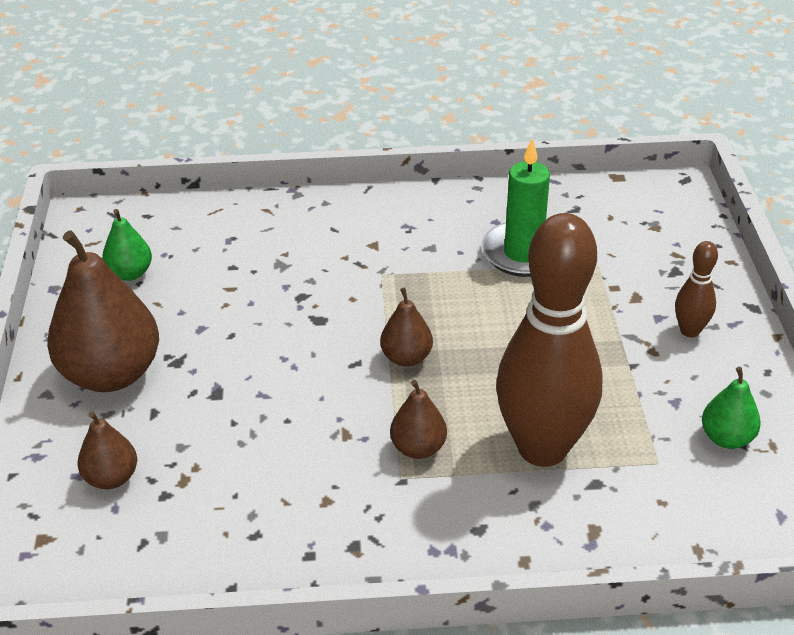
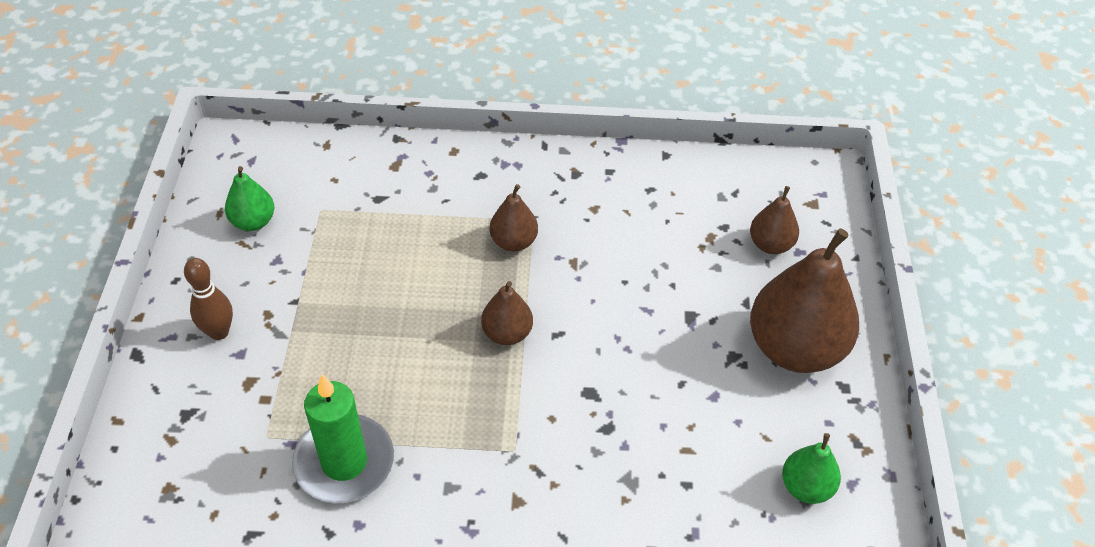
camera: 175 degrees left, 10 degrees up
(542, 448) = (410, 230): brown bowling pin -> none

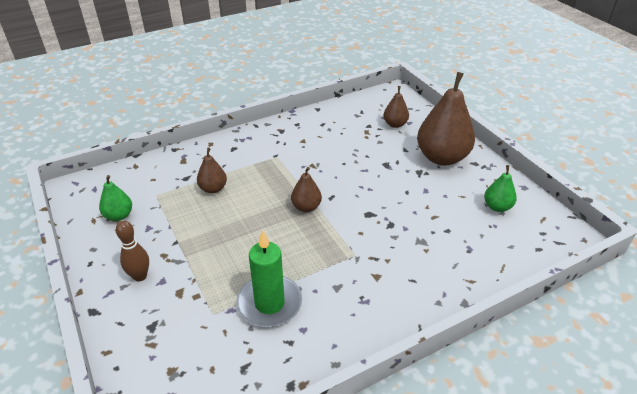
camera: 30 degrees left, 10 degrees down
(513, 242) = (275, 168): brown pear -> brown pear (213, 189)

